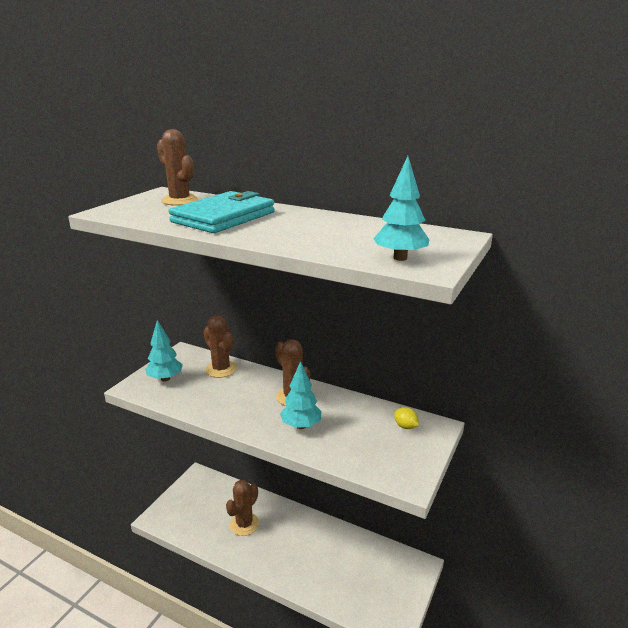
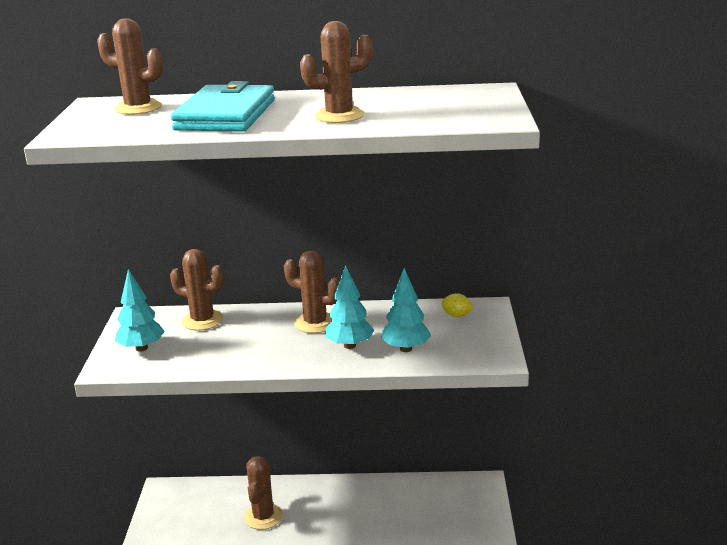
camera: 25 degrees left, 0 degrees up
(301, 235) = (339, 116): none -> brown cactus
(400, 258) = (465, 117): turquoise tree -> turquoise tree (406, 349)

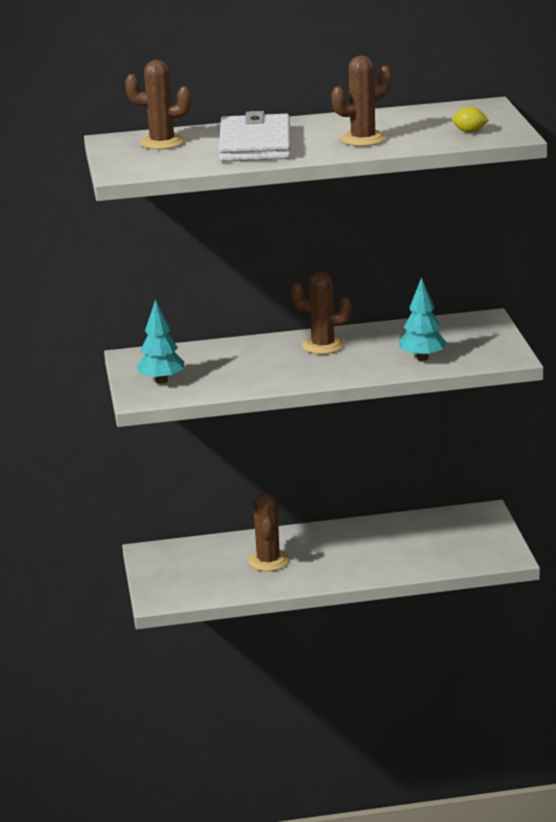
camera: 10 degrees left, 0 degrees up
(202, 320) = (206, 353): brown cactus -> none
(225, 115) = (255, 144): turquoise wallet -> white wallet
(350, 345) = (367, 360): turquoise tree -> none
(456, 315) = (459, 328): yellow lemon -> yellow lemon (469, 132)

